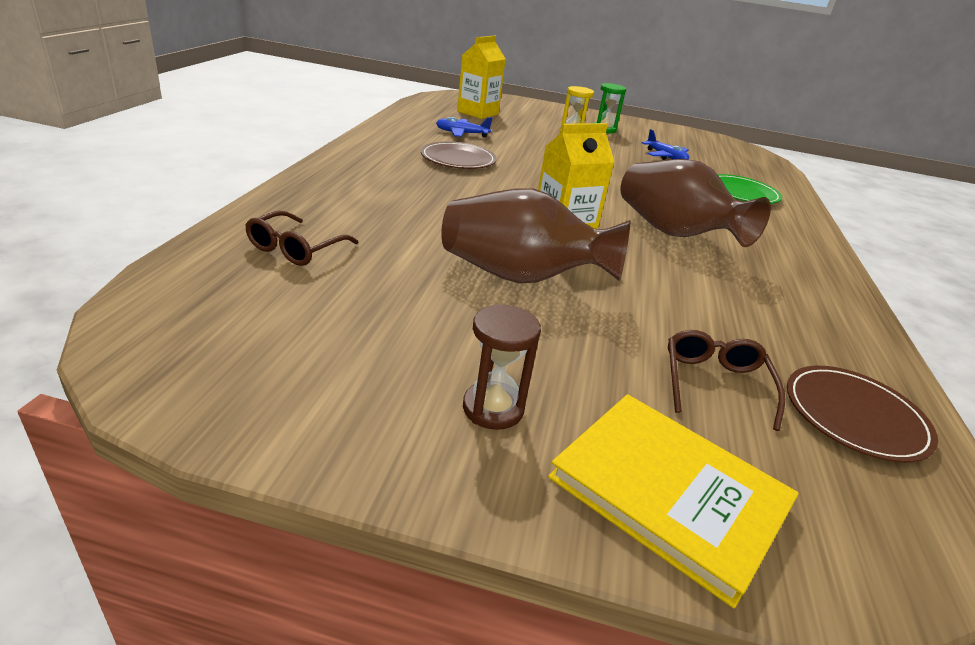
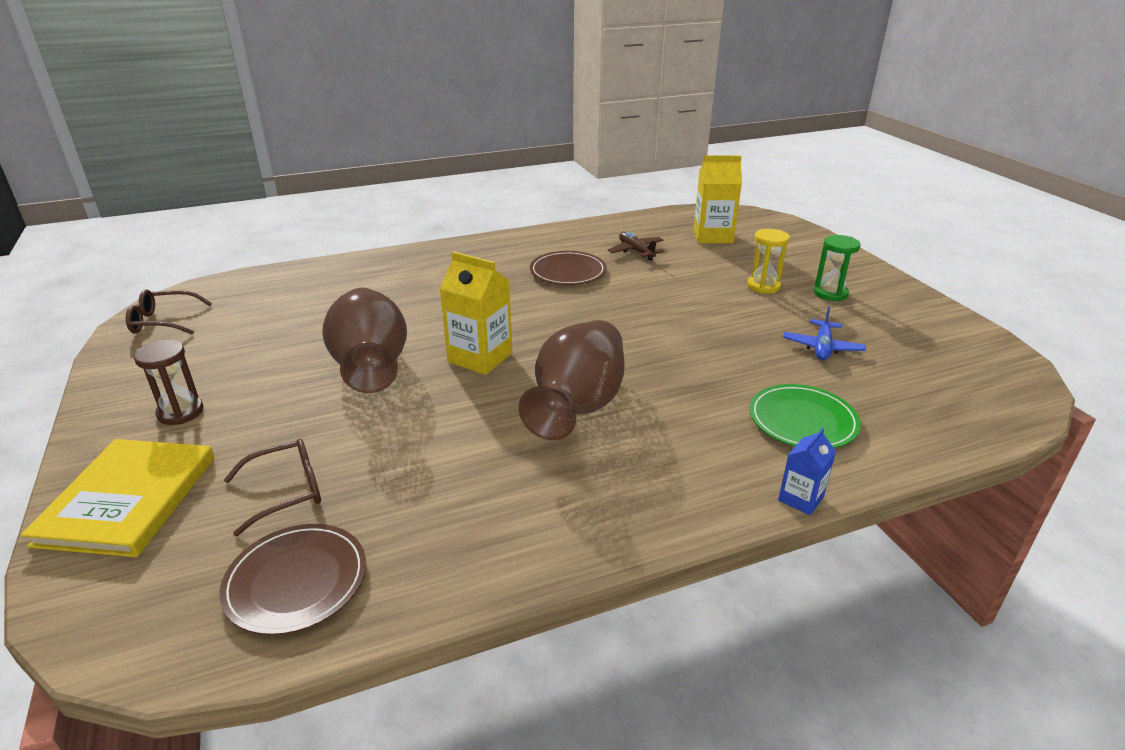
camera: 60 degrees right, 0 degrees up
(295, 249) = (314, 290): brown glasses -> brown glasses (163, 321)
(462, 134) = (636, 251): blue plane -> brown plane
(819, 225) = (800, 498): none -> blue carton

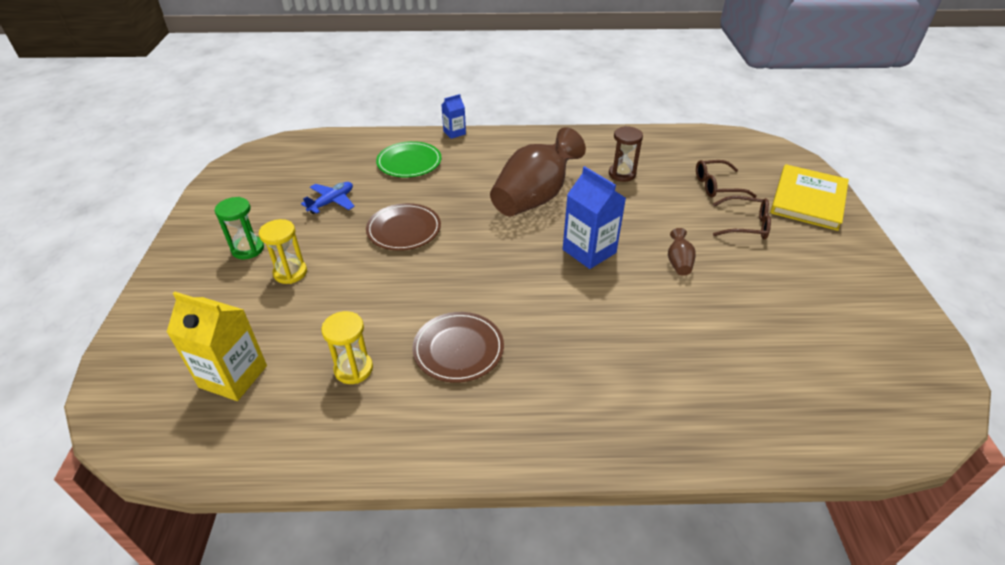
camera: 160 degrees left, 10 degrees up
(163, 321) = (914, 375): brown glasses -> brown glasses (746, 225)
(180, 412) = (816, 253): brown hourglass -> brown hourglass (622, 174)
(296, 581) = (699, 149): brown plate -> brown plate (404, 229)
(371, 366) = (678, 262): brown vase -> brown vase, size x0.40
(480, 357) = (589, 251): yellow carton -> blue carton
(636, 251) = (353, 369): brown plane -> yellow hourglass

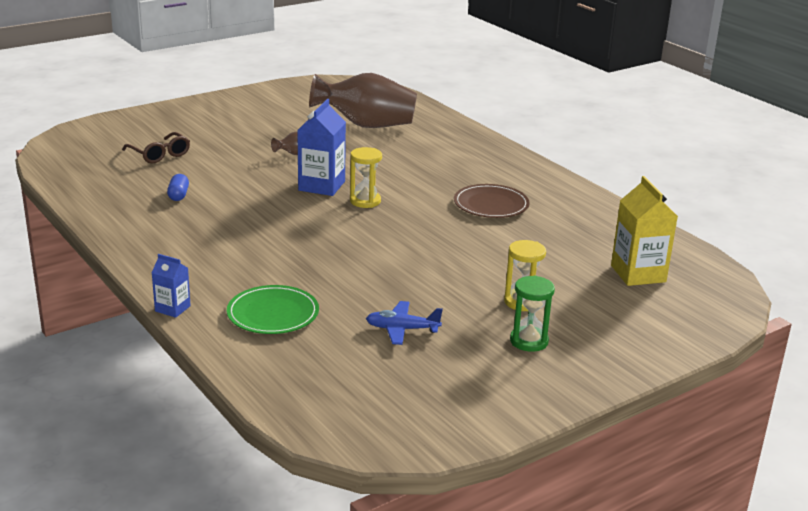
camera: 125 degrees left, 15 degrees down
(353, 369) = (562, 233): yellow hourglass -> yellow hourglass (365, 201)
(404, 229) = (394, 271): brown plate -> none
(534, 197) = (266, 225): brown vase -> brown vase (366, 125)
(622, 174) = (178, 195): brown hourglass -> blue capsule
(746, 225) = (214, 138): brown glasses -> none
(808, 200) = (148, 122): yellow book -> none

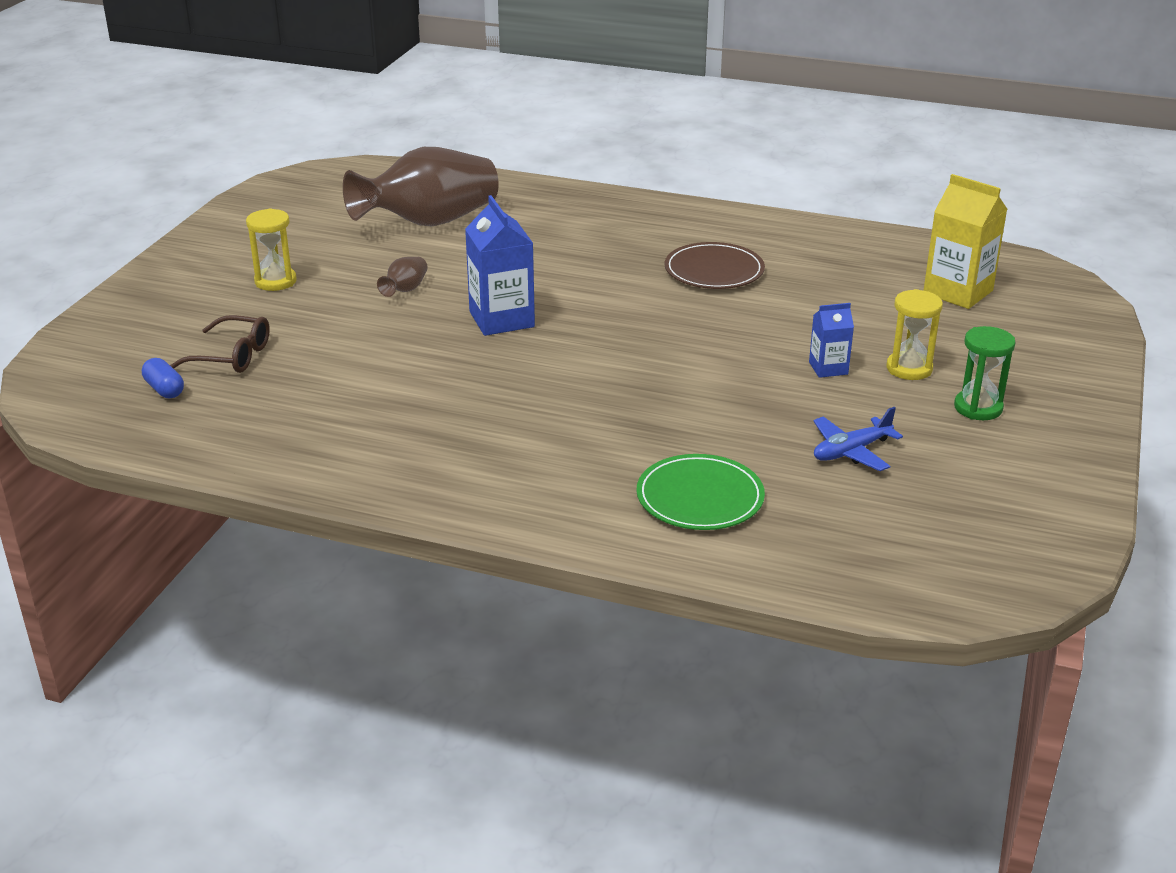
camera: 35 degrees left, 5 degrees up
(172, 308) = (583, 545): blue carton -> blue carton (828, 368)
(178, 195) = (349, 401): blue capsule -> blue capsule (164, 389)
(365, 201) = (580, 319): yellow hourglass -> yellow hourglass (275, 281)

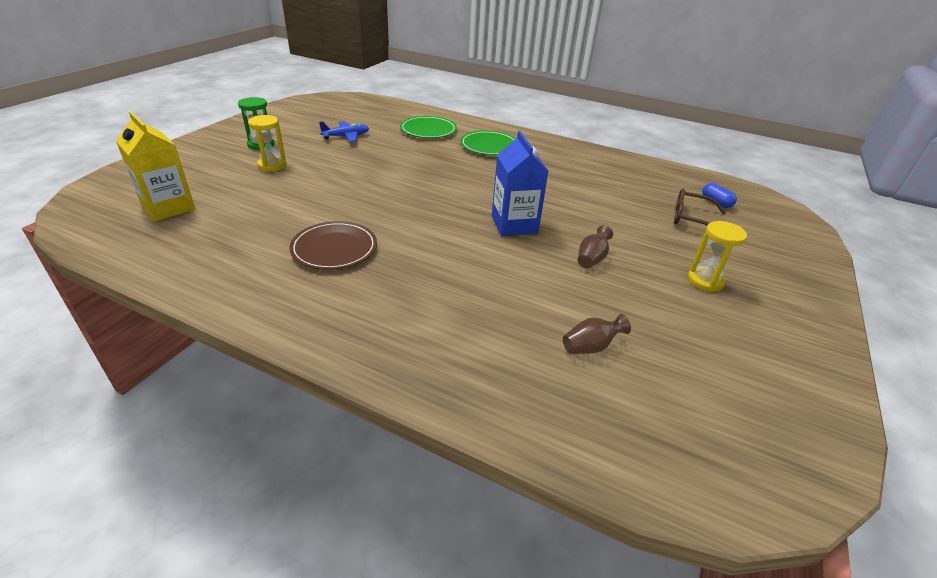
camera: 175 degrees left, 5 degrees up
(429, 222) = (590, 347): brown vase -> brown vase, size x0.40
(557, 467) = (489, 146): none -> green plate
(828, 368) = (319, 171): blue carton -> none

